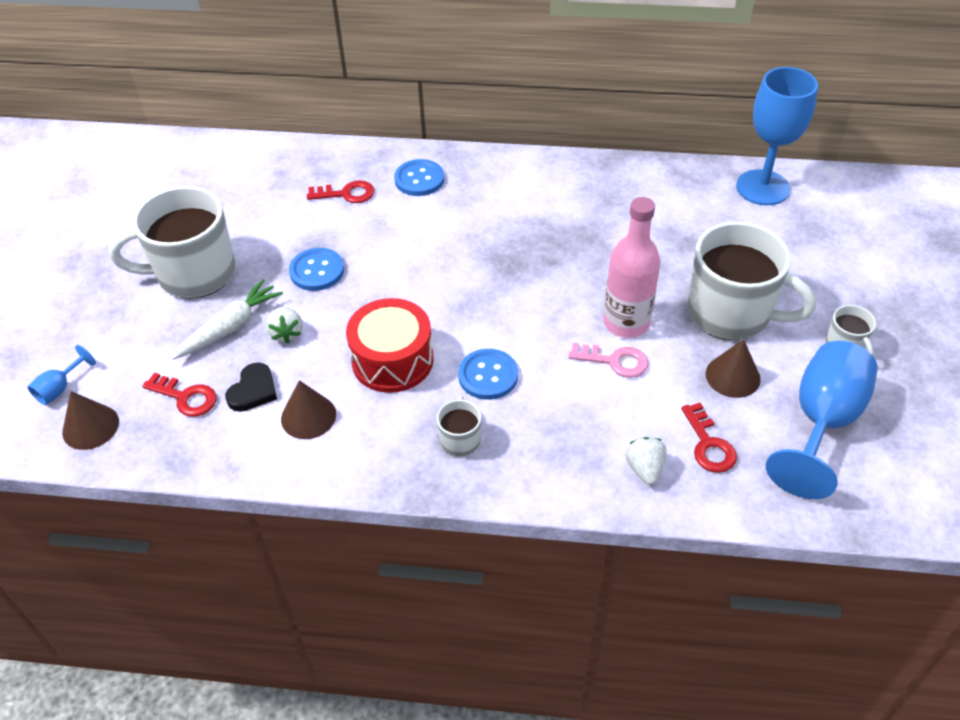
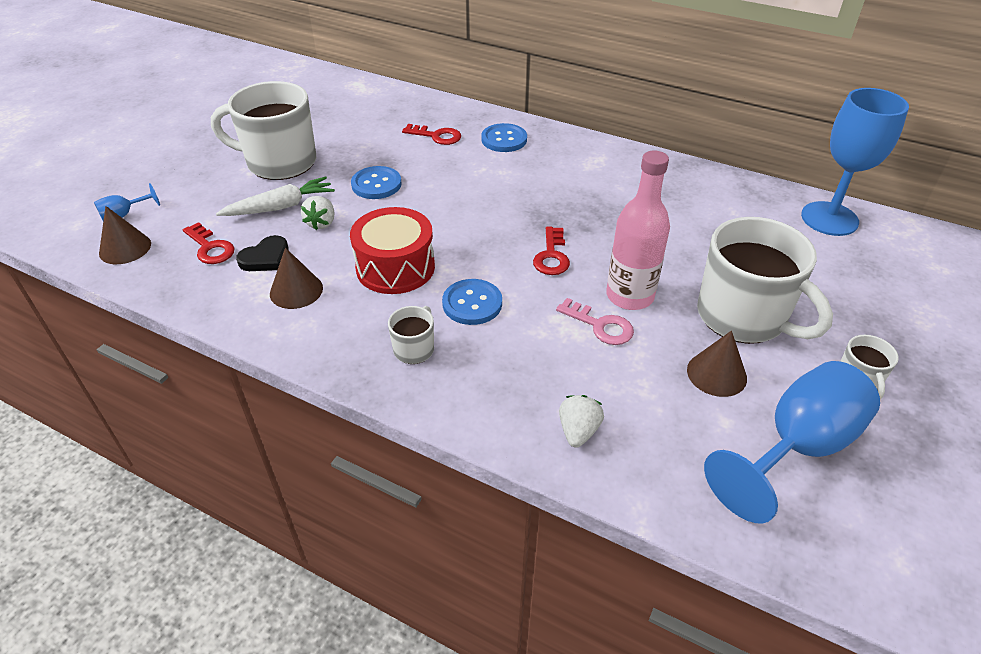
camera: 20 degrees right, 5 degrees down
(708, 444) = (658, 430): red key -> red key (551, 256)

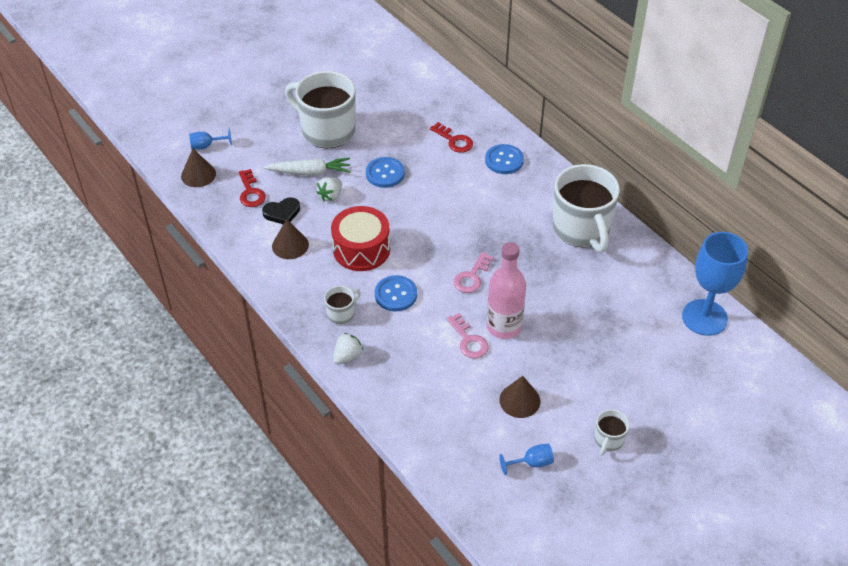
camera: 25 degrees right, 5 degrees up
(551, 256) = (471, 277): red key -> pink key
(578, 431) = (407, 403): white strawberry -> white strawberry (347, 356)
(743, 317) = (570, 369): white mug -> white mug (581, 229)
(797, 447) = (532, 463): blue goblet -> blue goblet, size x0.43

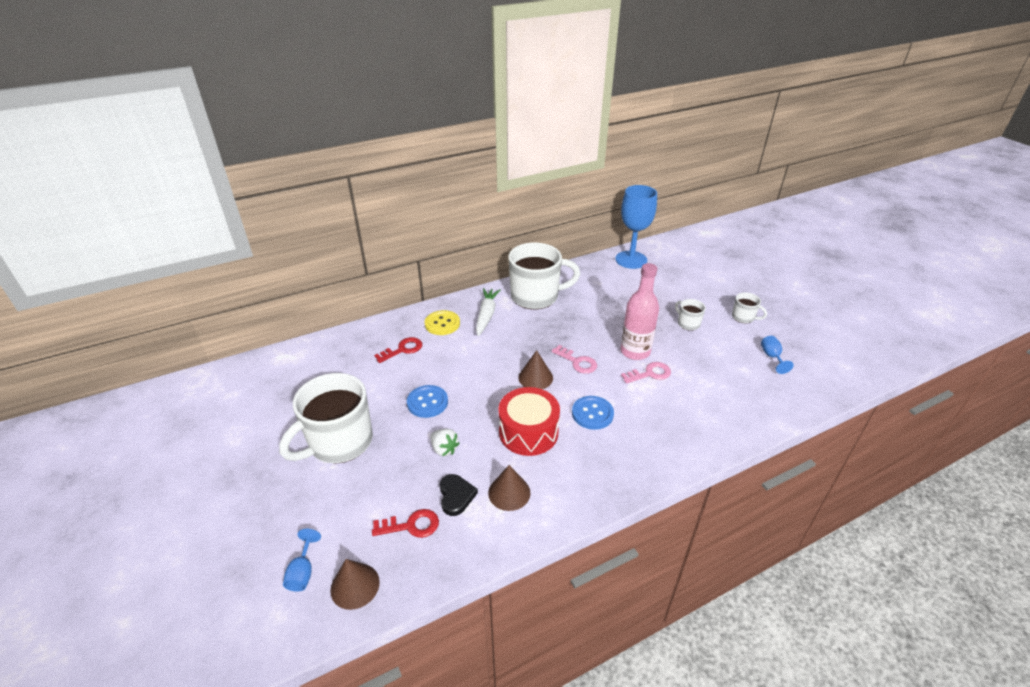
camera: 80 degrees left, 10 degrees down
(310, 172) = (400, 464): white carrot -> white carrot (486, 315)
(341, 314) = (613, 457): white mug -> white mug (688, 323)
(347, 356) = (669, 458): white strawberry -> none
(504, 160) = (442, 324): blue button -> yellow button
(519, 400) = (712, 354): brown cone -> brown cone (535, 377)

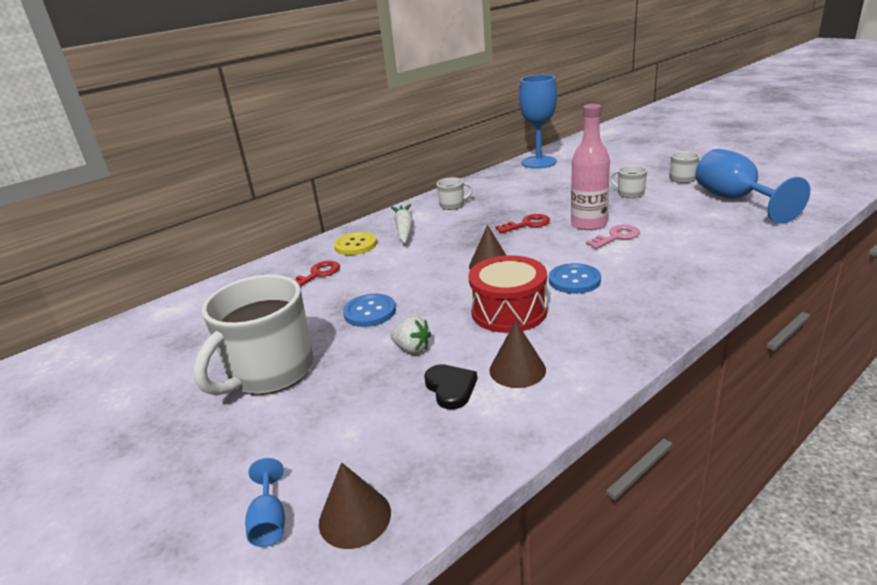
camera: 10 degrees left, 10 degrees down
(411, 525) = (405, 431): red key -> red key (527, 224)
(536, 296) = (453, 205): white mug -> white mug, size x0.45
(577, 362) = (530, 244): pink key -> none
(772, 357) = (735, 200): blue goblet -> blue goblet, size x2.32

